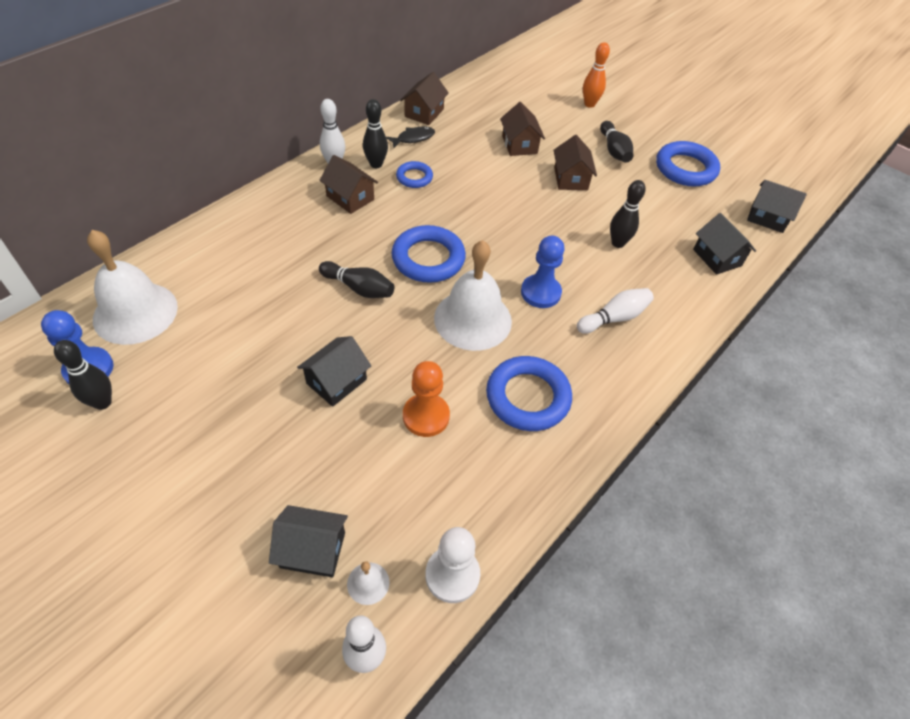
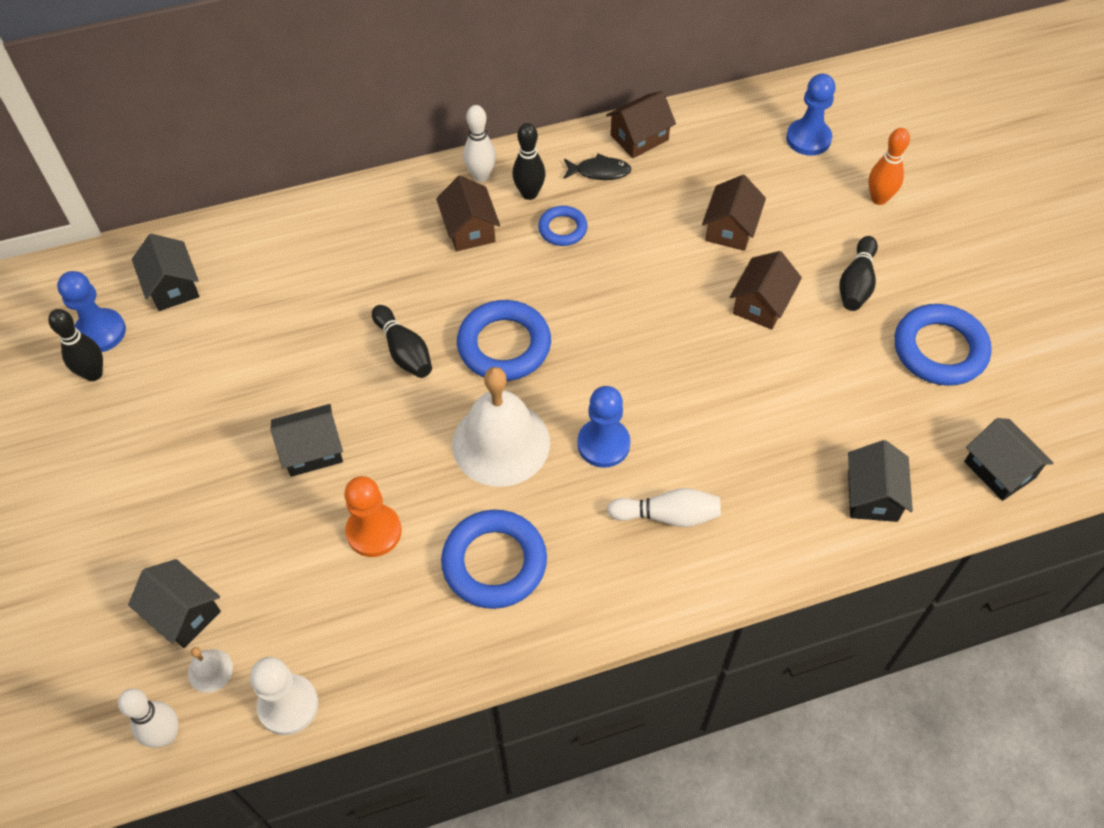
camera: 35 degrees right, 5 degrees up
(135, 312) = (173, 287): white bell -> black house
(525, 86) = (808, 139): none -> blue pawn
(618, 243) = (752, 420): black bowling pin -> none

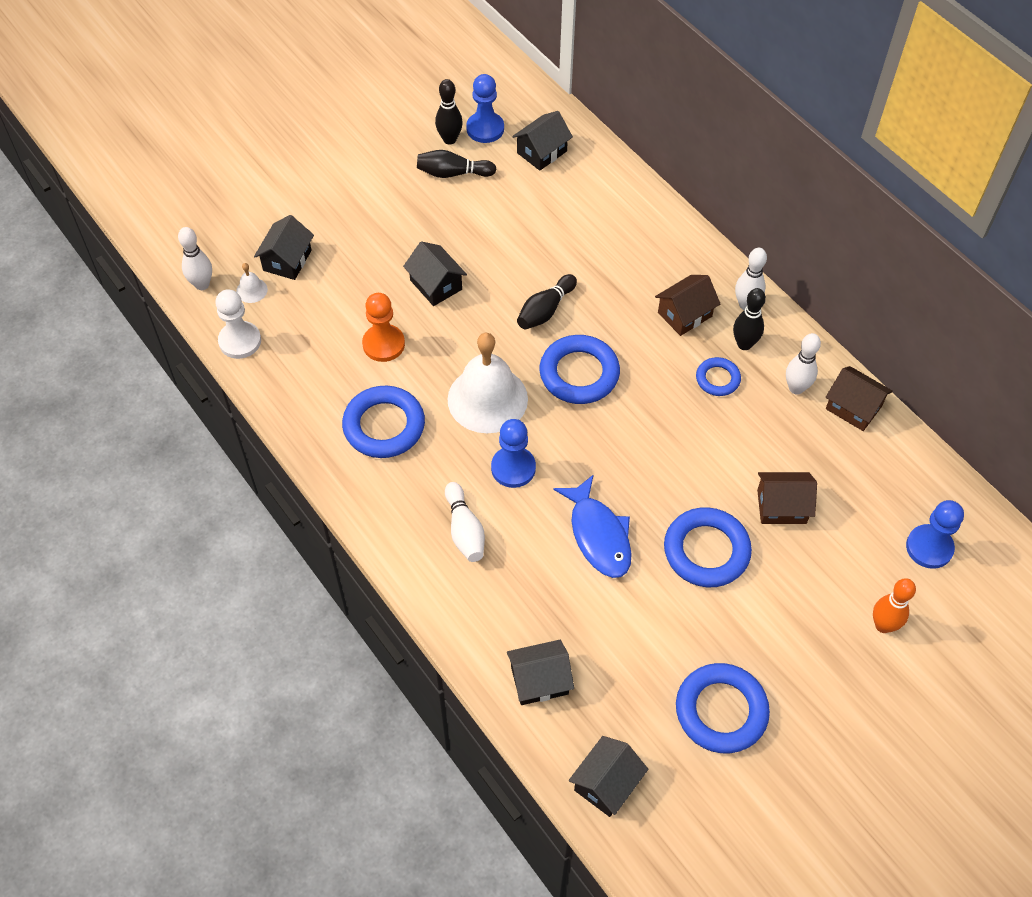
camera: 70 degrees right, 0 degrees up
(599, 171) = (796, 388): black fish -> white bowling pin
(714, 390) = (598, 535): none -> blue fish
(761, 304) = (706, 551): brown house -> blue ring
(856, 283) = (766, 625): black bowling pin -> black bowling pin (453, 173)

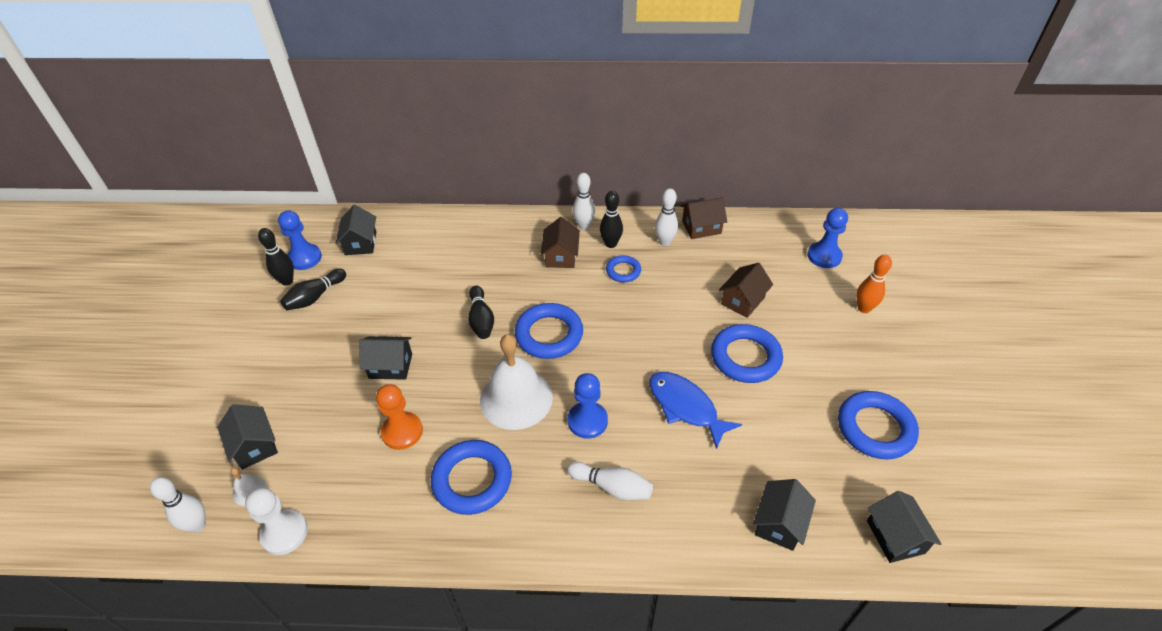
camera: 50 degrees left, 10 degrees down
(598, 535) = (685, 407): blue fish -> blue fish turned 150 degrees counterclockwise

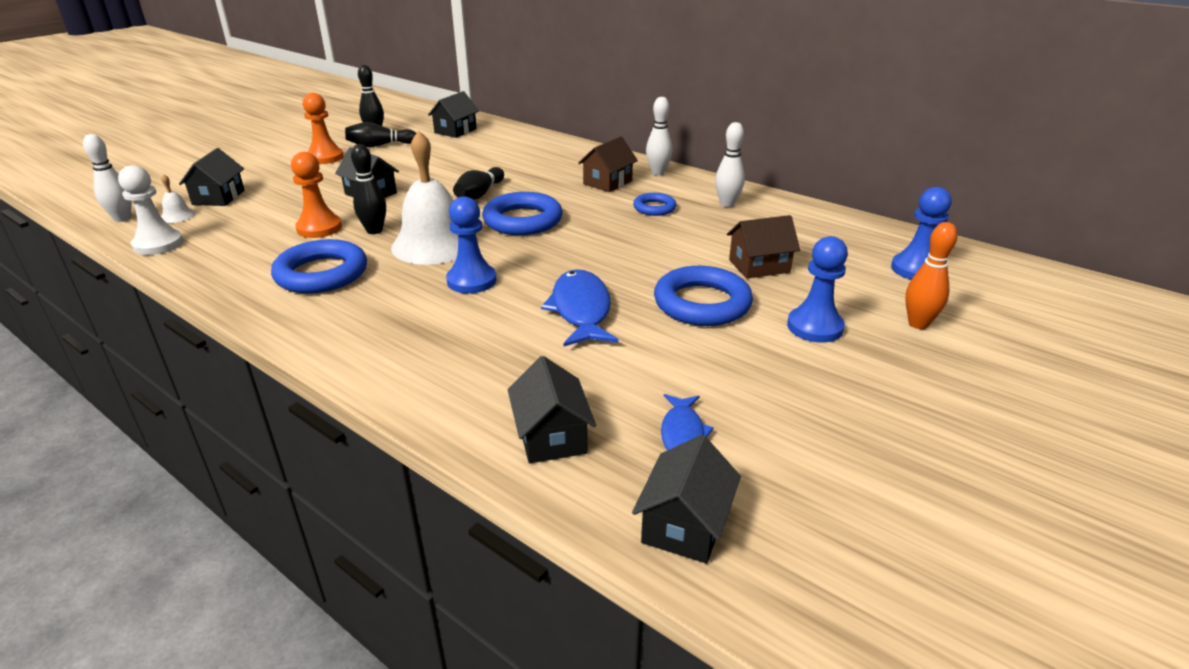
camera: 35 degrees right, 15 degrees down
(284, 339) = (325, 157): none -> orange pawn
(305, 258) = (405, 127): blue pawn -> blue pawn (815, 327)
(611, 244) = (667, 189): black bowling pin -> black bowling pin (374, 231)
(612, 487) = (425, 329): white bowling pin -> none
(701, 227) = (783, 207): brown house -> none
(779, 523) = (551, 436): black house -> black house turned 75 degrees counterclockwise
(837, 474) = (683, 434): none -> blue fish
(875, 428) = (794, 421): blue ring -> none

